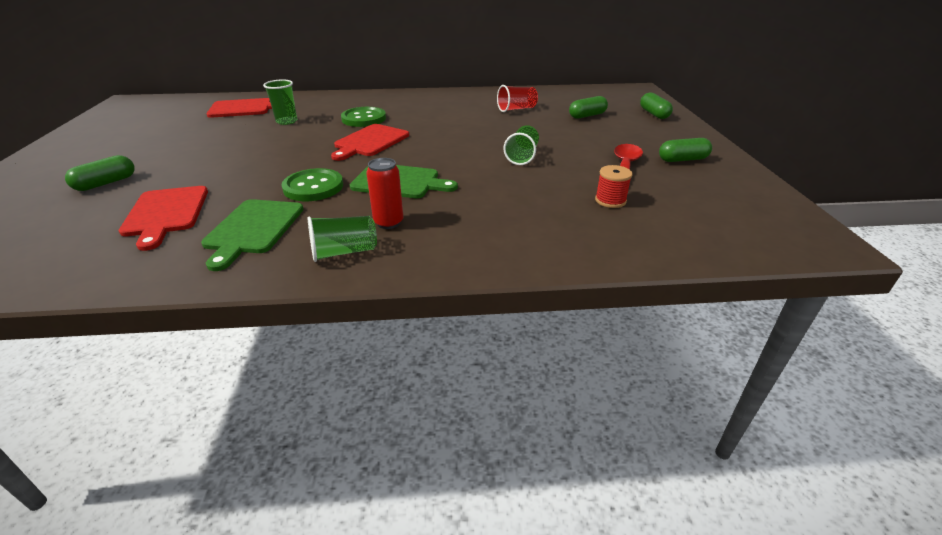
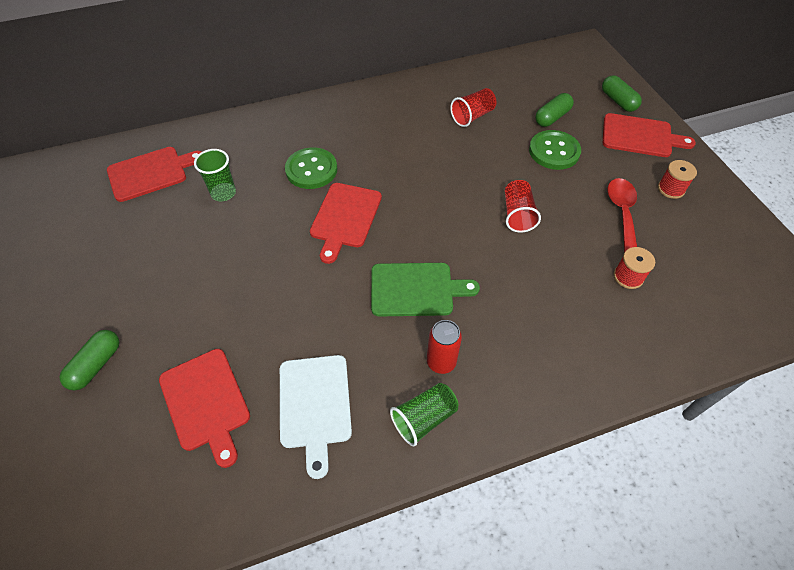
camera: 15 degrees left, 20 degrees up
(253, 229) = (315, 405): green cutting board -> white cutting board
(313, 187) = (333, 319): green button -> green button (554, 151)
(522, 156) = (517, 214): green cup -> red cup
(666, 131) = (640, 136): none -> red cutting board
(682, 160) = (671, 189): green capsule -> red spool

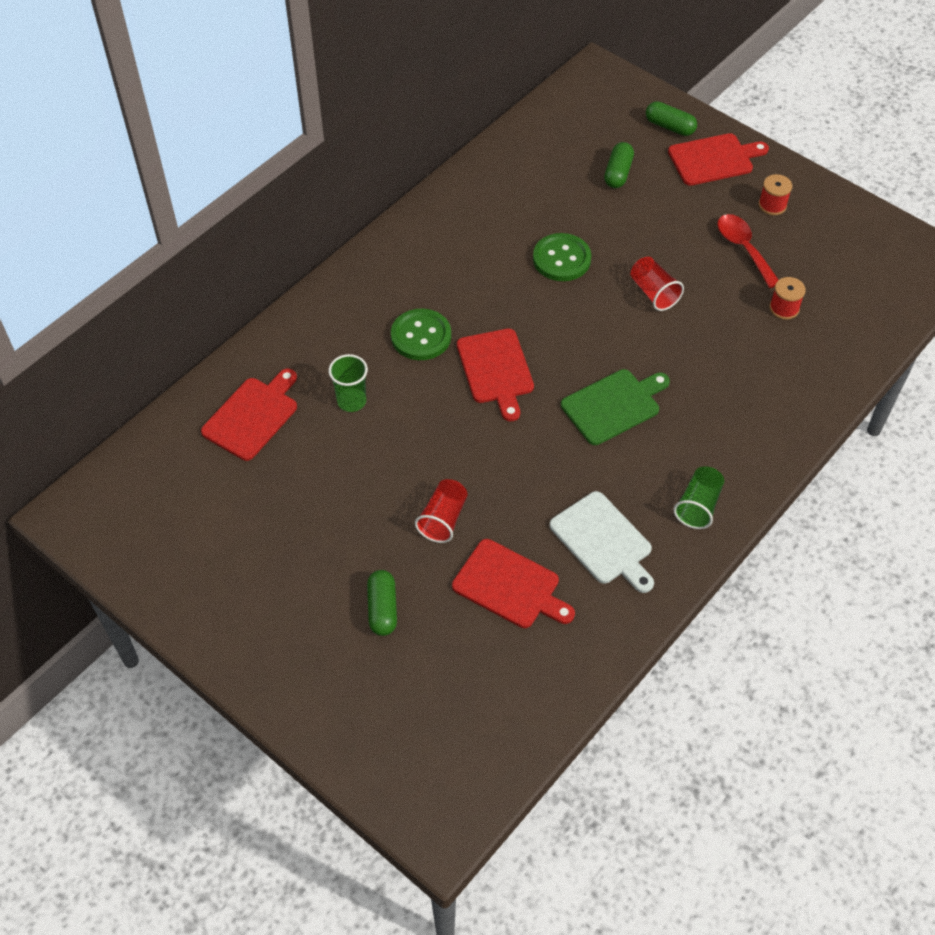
camera: 30 degrees left, 0 degrees up
(441, 362) = (680, 456): red can -> none
(472, 116) = (538, 205): red cup -> red cup (443, 519)
(554, 151) = (644, 211): green button -> green button (561, 259)

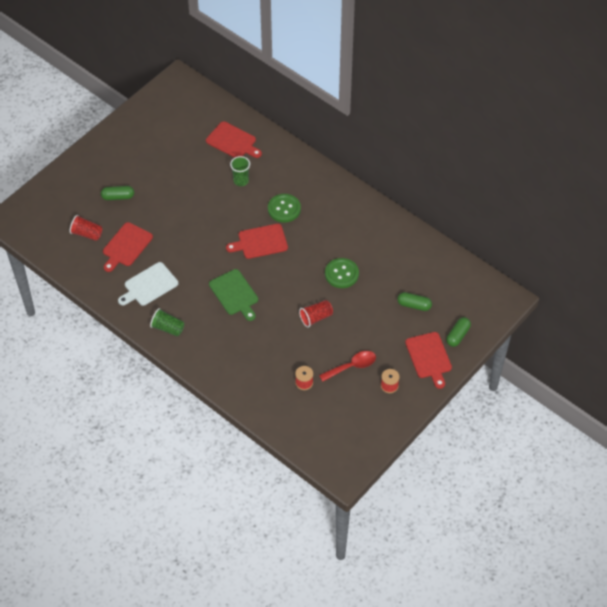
camera: 90 degrees right, 0 degrees up
(443, 519) = (166, 219): red cup -> red cup (87, 234)

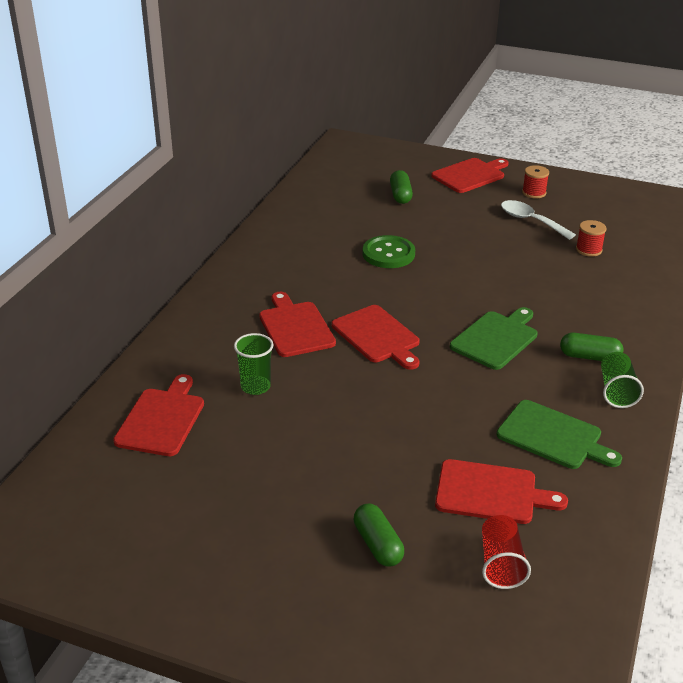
camera: 110 degrees left, 20 degrees down
(149, 285) = (553, 436): white cutting board -> green cutting board
(284, 209) = (295, 327): green button -> red cutting board
(316, 317) = (479, 260): red cup -> none
(352, 366) = (530, 221): red spoon -> white spoon
(458, 335) = (423, 163): green capsule -> green capsule (589, 357)

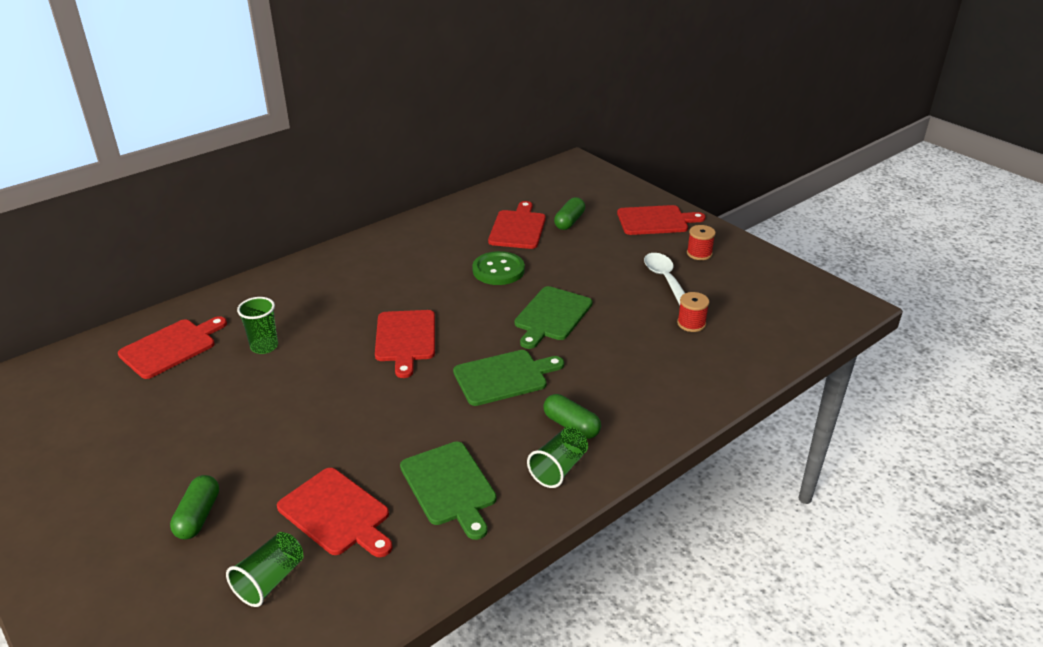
camera: 30 degrees right, 0 degrees up
(295, 327) = (350, 308): red cutting board -> red cutting board (518, 228)
(477, 277) = (551, 316): none -> green cutting board
(501, 564) = (270, 580): red cup -> green cup

